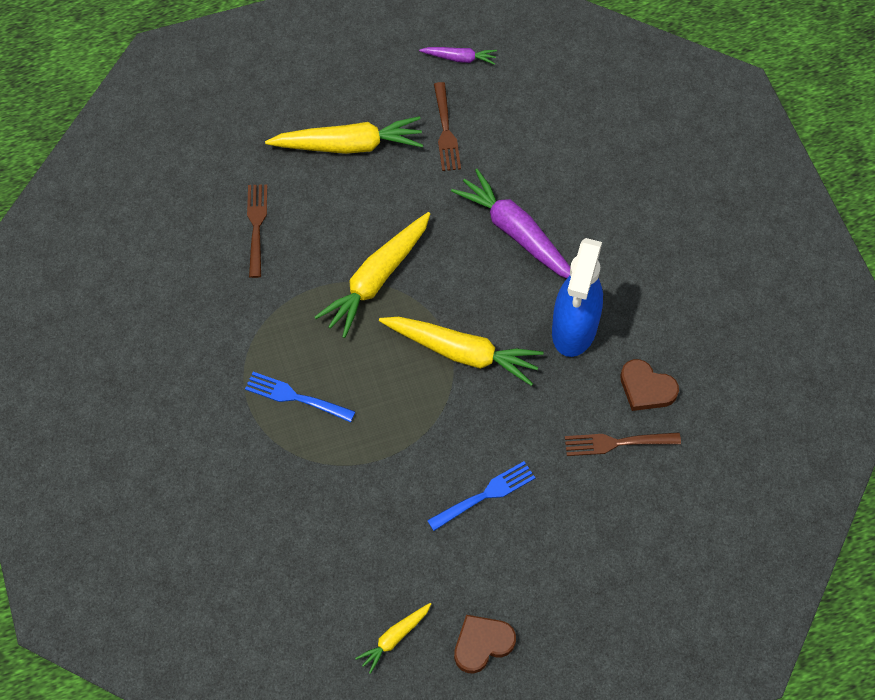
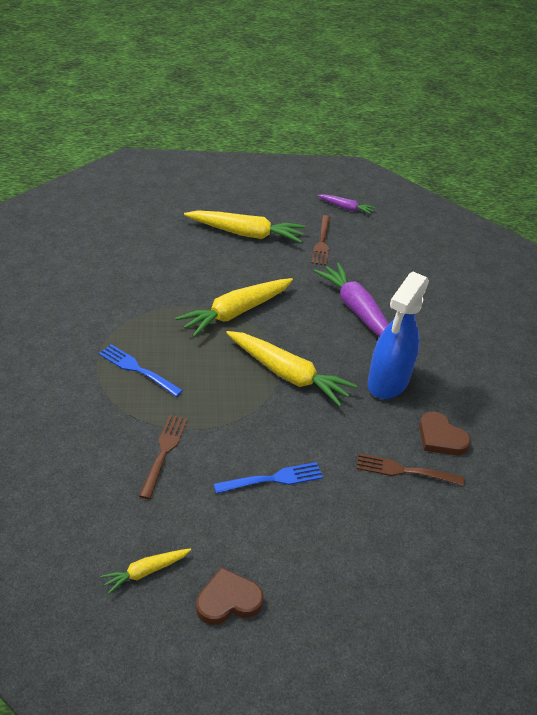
camera: 10 degrees right, 20 degrees down
(257, 227) = (156, 261): brown fork -> brown fork (164, 453)

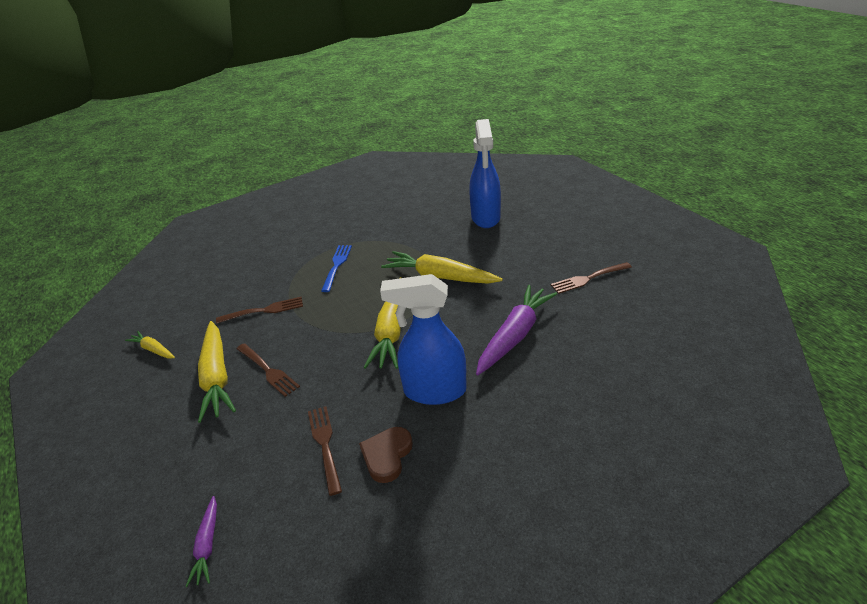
camera: 70 degrees right, 5 degrees down
(169, 244) = (485, 218): none -> blue spray bottle
(228, 600) = (140, 397): brown heart -> none
(246, 234) = (545, 240): yellow carrot -> yellow carrot (217, 377)
(272, 479) = (267, 370): blue fork -> brown fork
(346, 208) = (662, 270): purple carrot -> purple carrot (207, 545)

